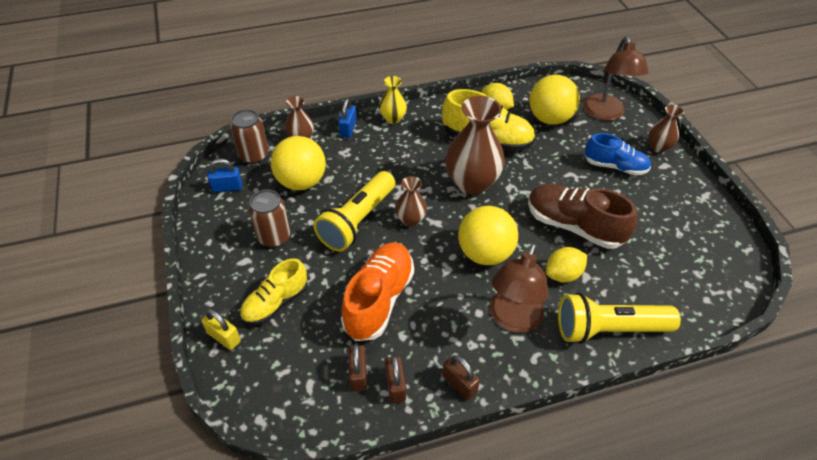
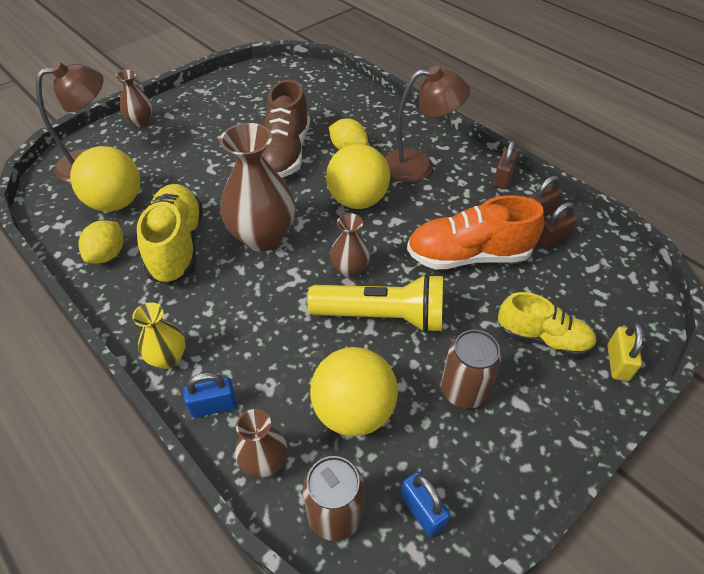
camera: 115 degrees left, 0 degrees up
(608, 329) = (386, 117): yellow flashlight -> none
(615, 166) = (184, 143): blue shoe -> none

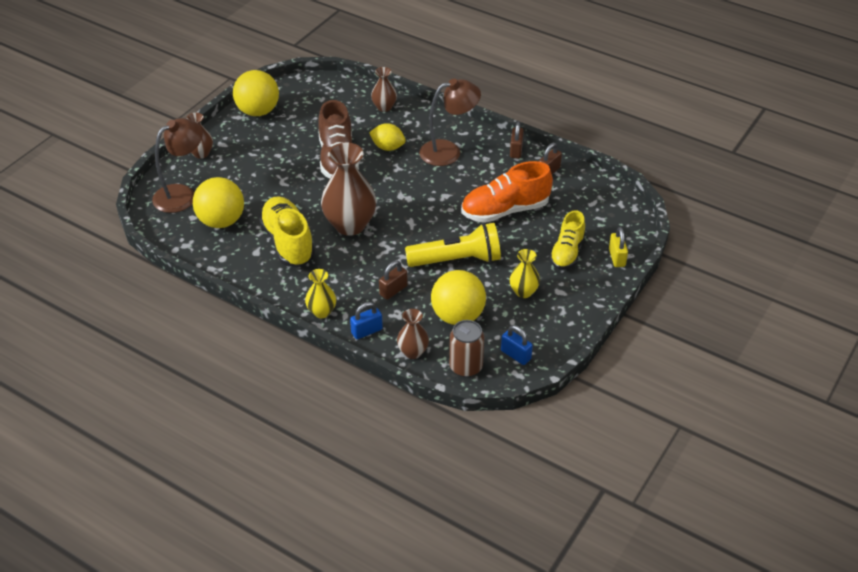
camera: 15 degrees left, 5 degrees down
(108, 255) = (238, 258): yellow lemon -> none
(350, 269) = (423, 235): brown vase -> brown vase (384, 107)
(357, 200) = (411, 186): yellow ball -> yellow ball (258, 111)
(463, 391) = (523, 292): brown can -> yellow vase
(542, 338) = (567, 253): yellow shoe -> yellow shoe turned 105 degrees clockwise
(552, 240) = (561, 189): brown padlock -> brown padlock (393, 290)

